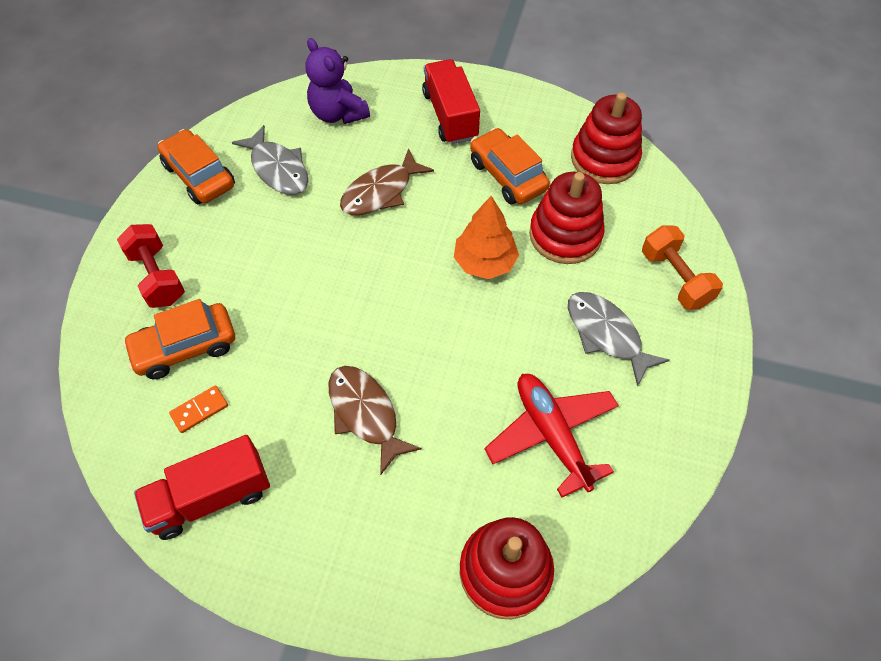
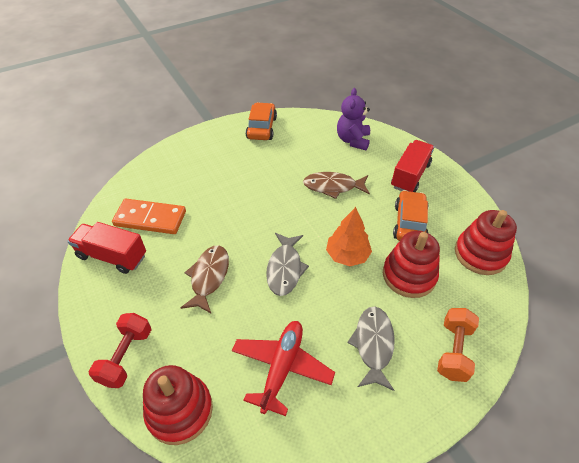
camera: 45 degrees right, 10 degrees down
(157, 277) = (199, 155): red dumbbell -> red dumbbell (126, 356)
(185, 347) = (175, 190): orange car -> none
(199, 410) = (150, 218): orange domino -> orange domino, size x2.15
(278, 169) = (297, 146): grey fish -> grey fish (285, 269)

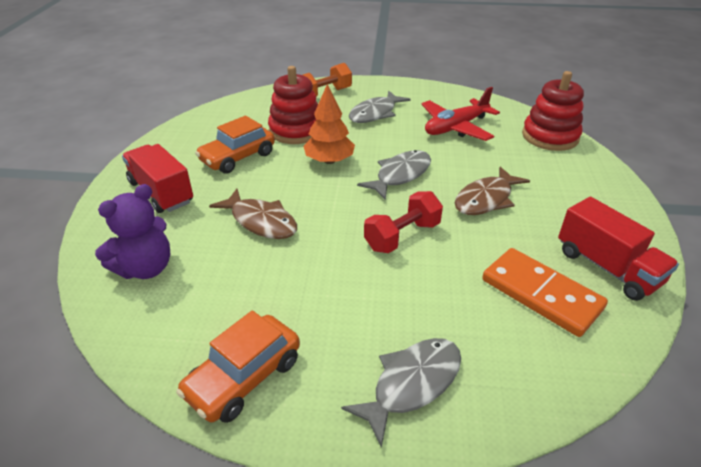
camera: 145 degrees left, 10 degrees down
(126, 356) = (593, 177): red dumbbell -> red dumbbell (402, 236)
(196, 153) = (412, 384): none -> grey fish
(410, 175) = (161, 192): red truck -> red truck turned 75 degrees clockwise
(480, 254) = (220, 119): red stacking toy -> none

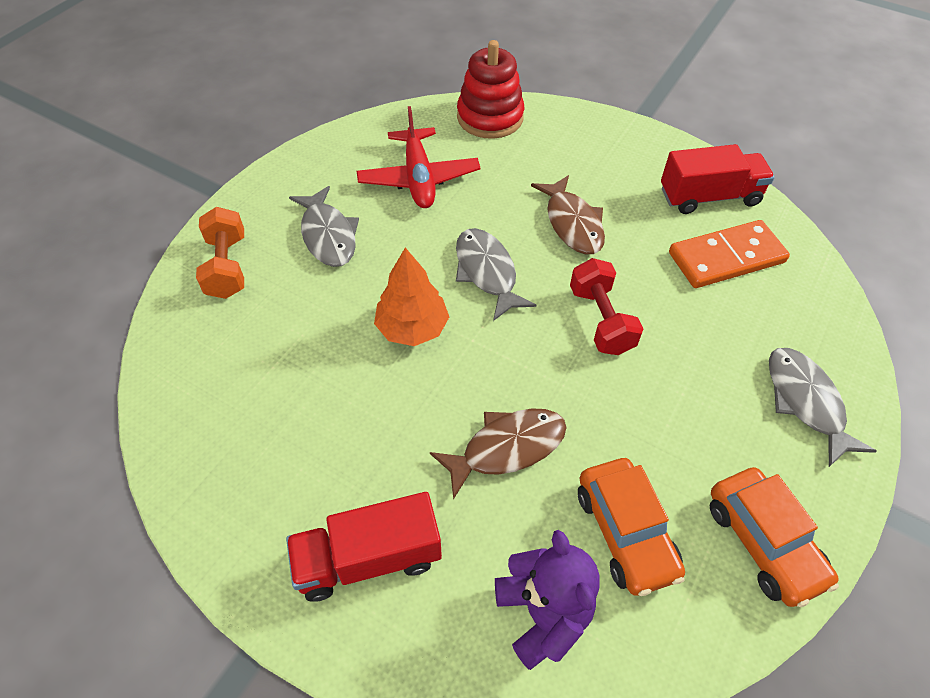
camera: 65 degrees left, 15 degrees up
(238, 157) = (334, 431): orange car -> orange car (625, 532)
(296, 130) = (309, 337): red stacking toy -> none

